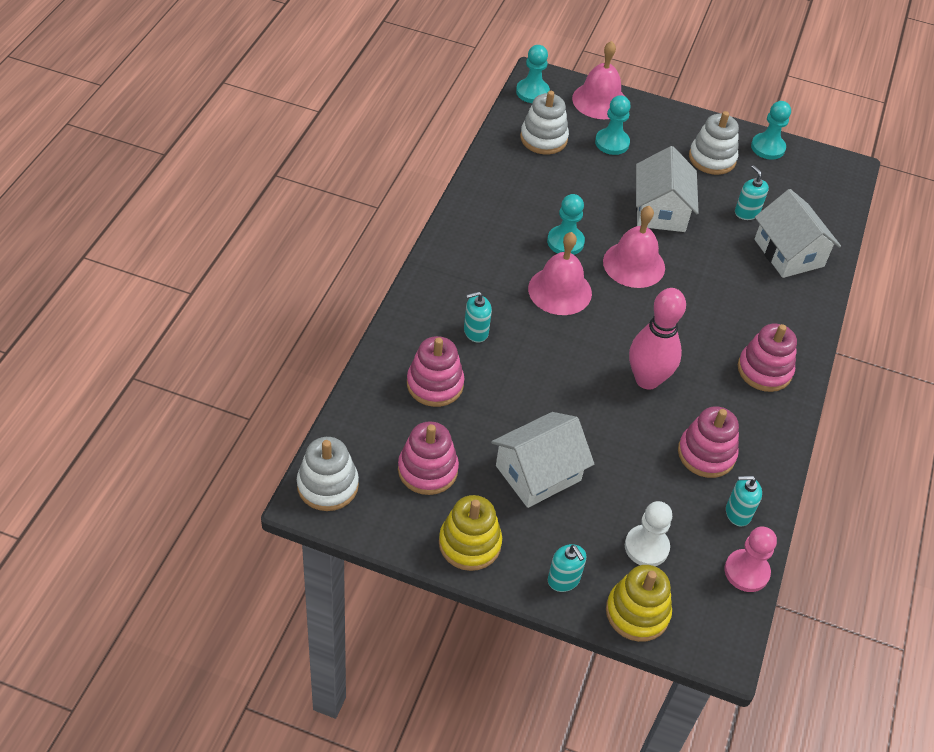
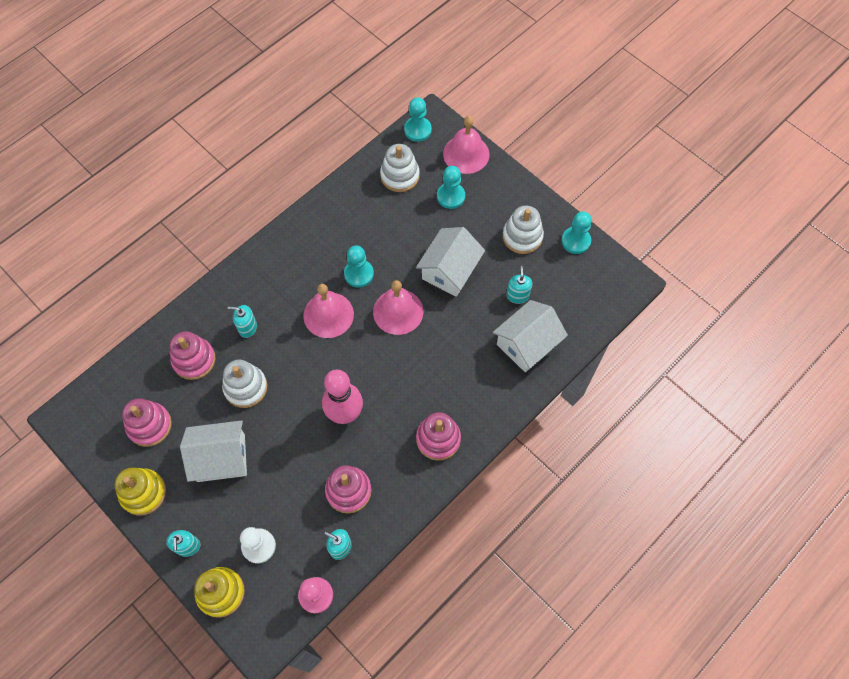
camera: 30 degrees right, 15 degrees up
(327, 485) = (79, 411): white stacking toy -> white stacking toy (245, 387)
(789, 253) = (527, 344): white house -> white house turned 45 degrees clockwise

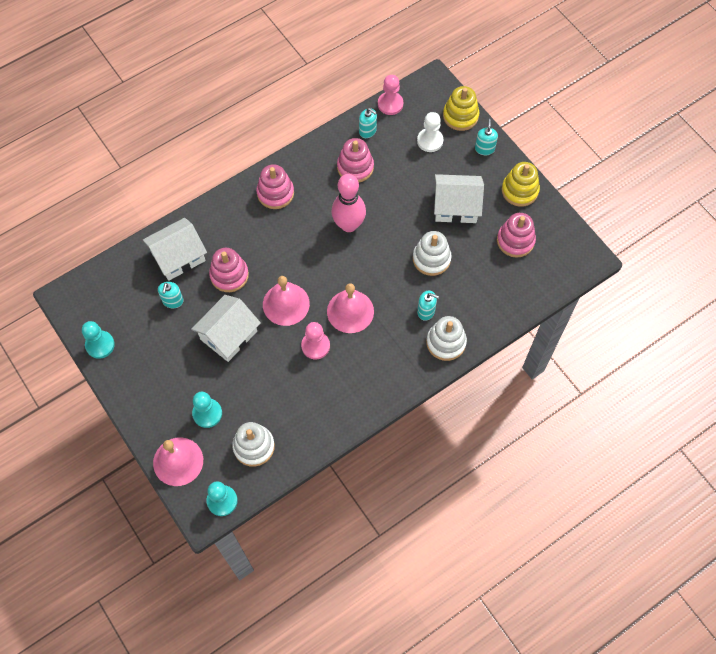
camera: 170 degrees left, 0 degrees up
(194, 360) = (476, 289): pink stacking toy -> pink stacking toy (229, 275)
(359, 274) = (315, 346): turquoise pawn -> pink pawn
(522, 236) = (149, 358): white stacking toy -> white stacking toy (446, 342)

